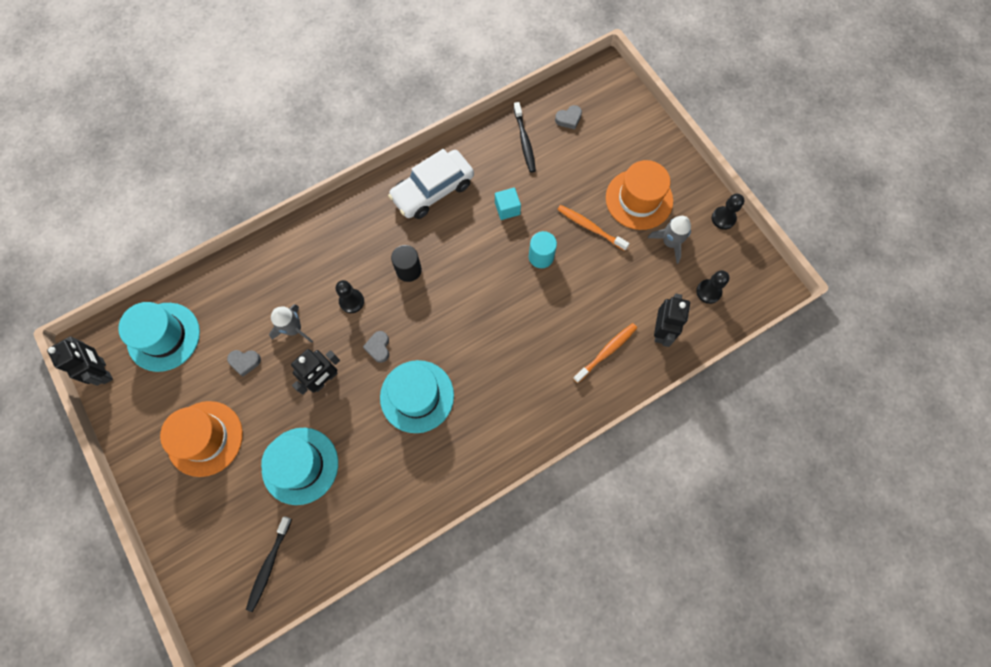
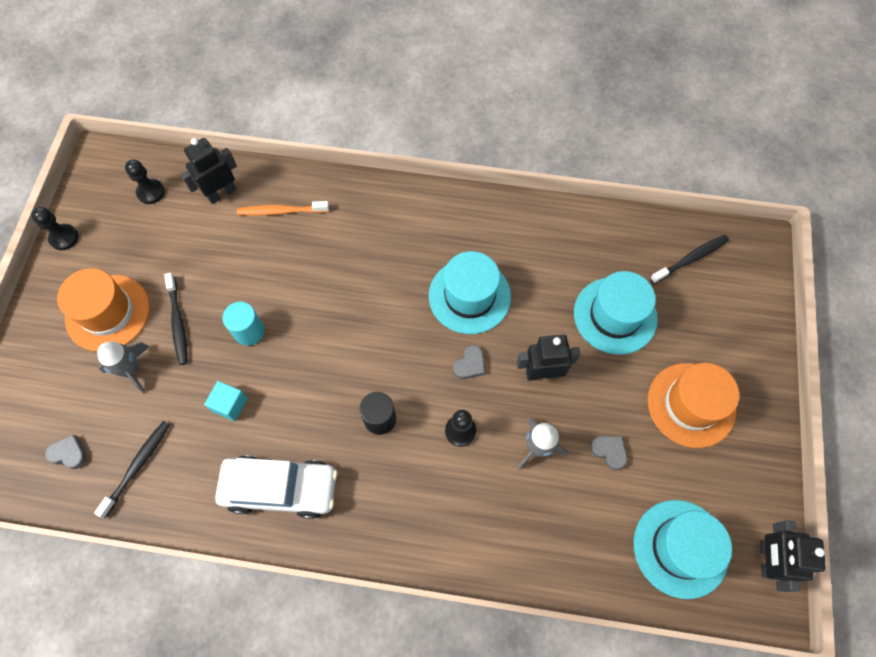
camera: 140 degrees left, 5 degrees down
(590, 227) = (178, 322): orange toothbrush -> black toothbrush
(670, 243) = (130, 253): grey rocket -> grey rocket (132, 369)

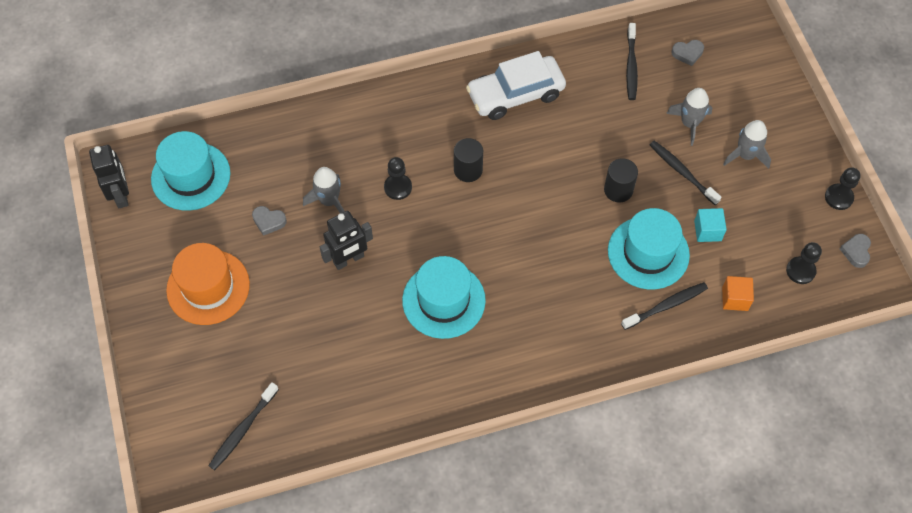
camera: 155 degrees right, 5 degrees down
(108, 313) = (746, 155): orange hat -> grey rocket
(221, 193) = (735, 299): black robot -> orange cube
(230, 404) = (593, 131): turquoise cube -> turquoise cube (707, 231)
(249, 331) = (618, 190): turquoise cylinder -> black cylinder
(281, 211) = (666, 306): orange toothbrush -> black toothbrush
(469, 365) = (415, 241): grey heart -> grey heart (856, 251)
(615, 315) = (301, 339): turquoise hat -> turquoise hat (648, 253)

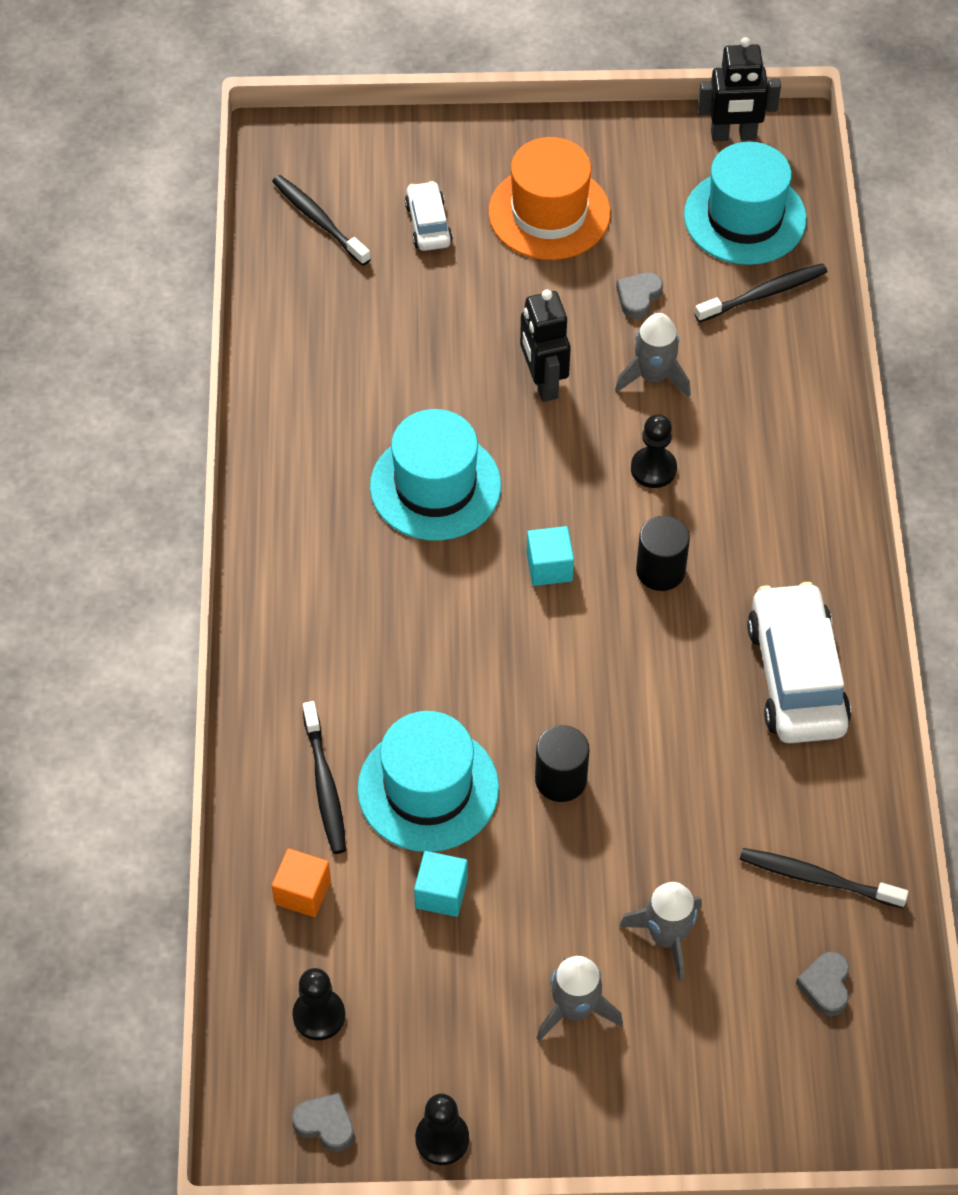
camera: 105 degrees right, 5 degrees down
(232, 358) = (428, 224): none -> white car
(483, 226) = (549, 567): none -> turquoise cube
(682, 172) = (568, 891): black toothbrush -> black toothbrush (764, 294)

